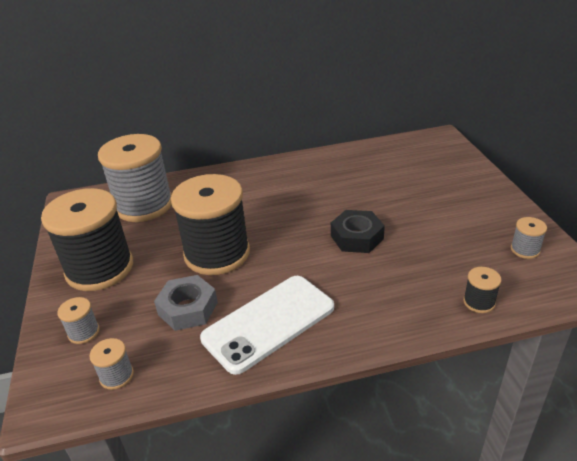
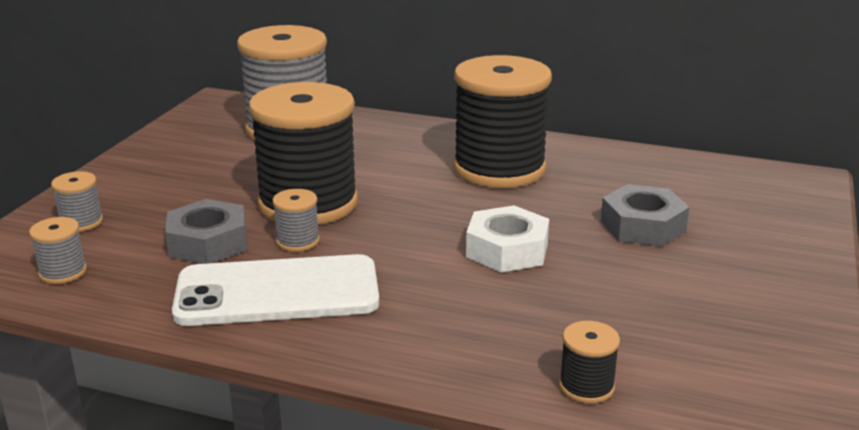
camera: 30 degrees right, 10 degrees down
(99, 268) = (167, 172): black spool -> black spool (499, 169)
(357, 237) = (507, 250): black nut -> white nut
(402, 194) = (643, 226): none -> grey nut
(525, 250) = (753, 358): grey spool -> grey spool (297, 241)

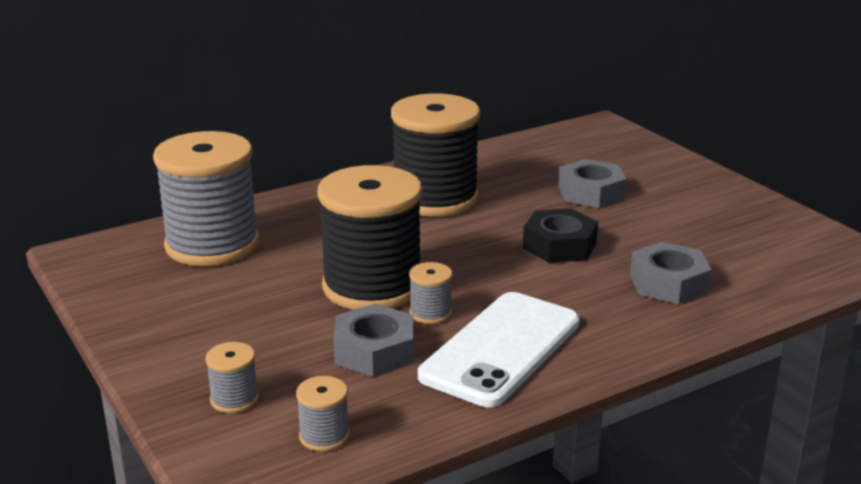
camera: 50 degrees left, 0 degrees up
(507, 250) = (559, 245): white nut -> black nut
(522, 330) = (668, 283): none -> grey nut
(586, 387) = (754, 291): black spool -> none

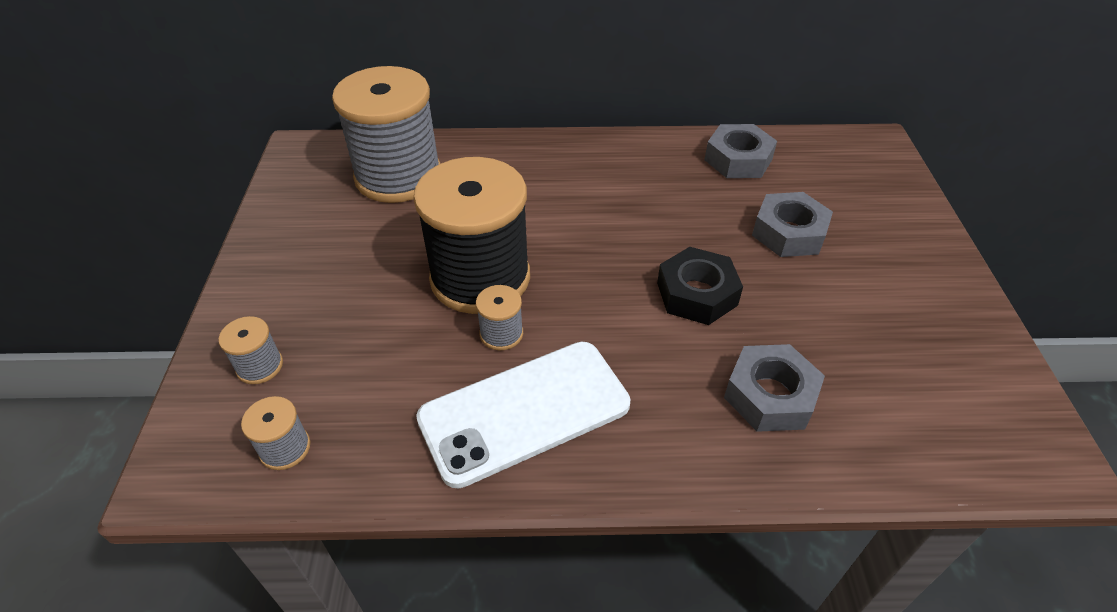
camera: 30 degrees right, 20 degrees up
(374, 351) = (414, 360): grey nut -> grey nut (738, 159)
(435, 198) = (627, 187): black spool -> none

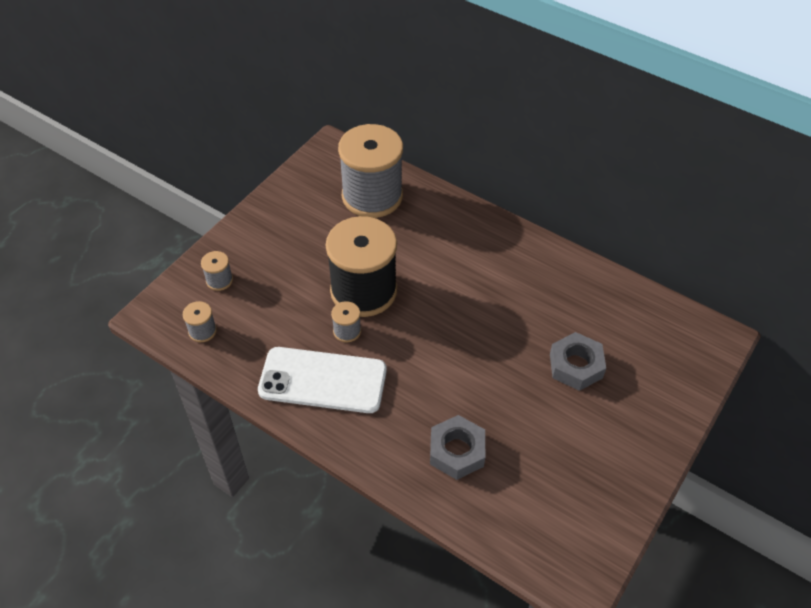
camera: 35 degrees right, 5 degrees up
(697, 294) = (476, 371): black nut -> none
(738, 159) = (599, 296): grey nut -> none

